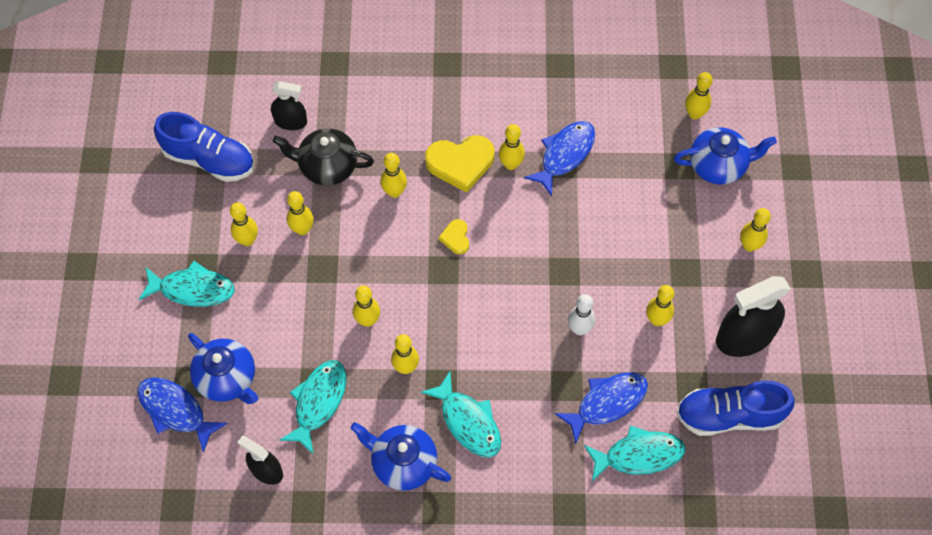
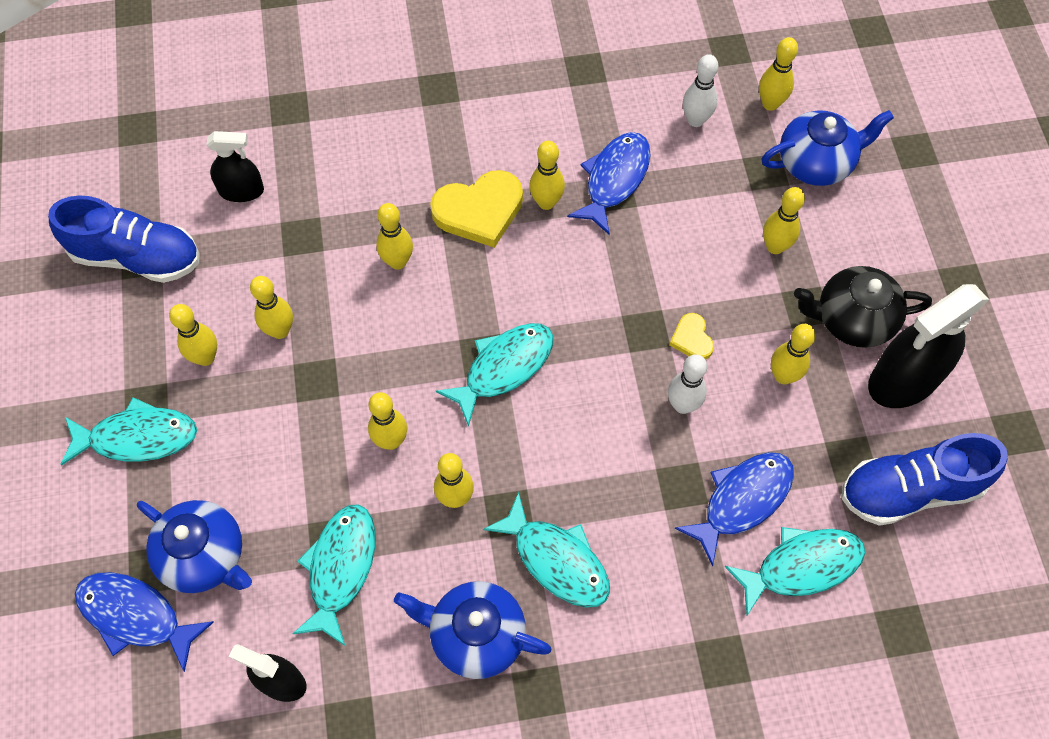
camera: 10 degrees left, 0 degrees up
(327, 166) = (300, 242): black teapot -> black teapot (852, 319)
(456, 238) = (491, 309): yellow heart -> yellow heart (692, 339)
(456, 281) = (504, 368): none -> turquoise fish
(635, 118) = (695, 120): none -> white bowling pin
(749, 245) = (880, 259): yellow bowling pin -> yellow bowling pin (775, 246)

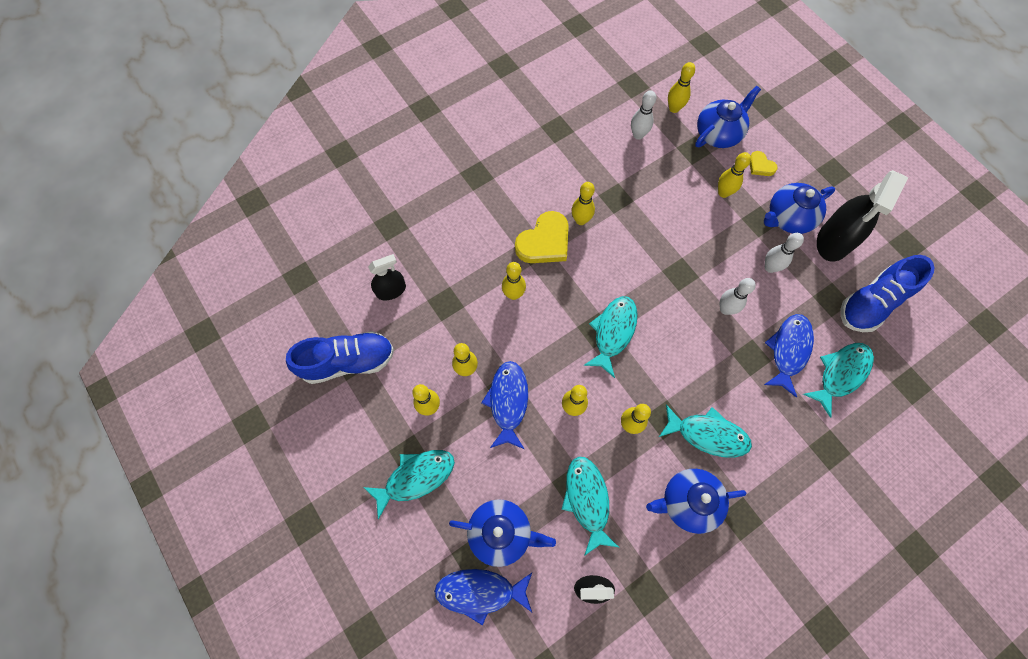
camera: 25 degrees left, 5 degrees up
(614, 180) = (612, 190): blue fish -> blue fish (508, 402)
(692, 339) = (708, 267): yellow heart -> yellow heart (760, 166)
(783, 376) = (770, 267): yellow bowling pin -> white bowling pin
(852, 319) = (788, 218): black teapot -> blue teapot

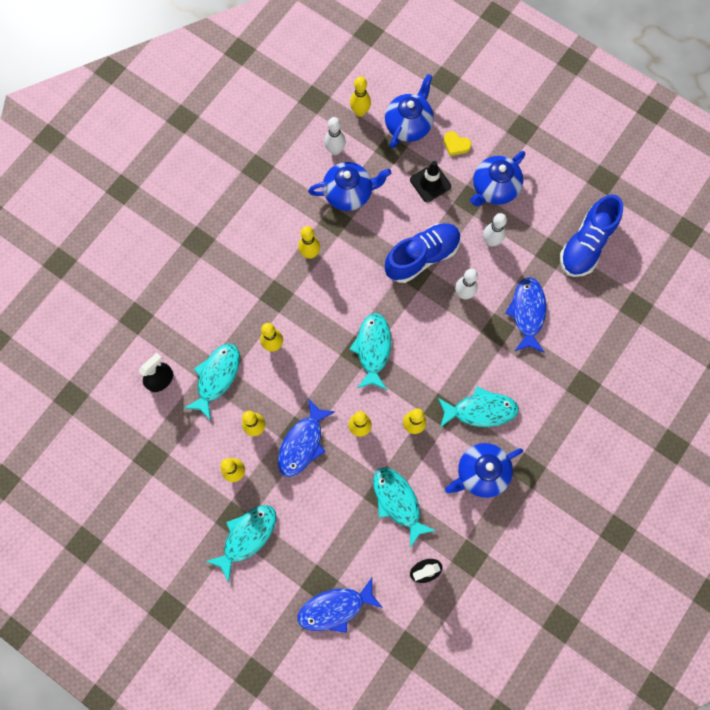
camera: 20 degrees left, 5 degrees up
(348, 362) = (147, 459): blue shoe -> blue shoe (422, 257)
(501, 533) = (336, 555): blue teapot -> blue teapot (349, 193)
(508, 402) = (302, 443): blue fish -> blue fish turned 135 degrees counterclockwise
(544, 242) = (284, 286): yellow heart -> none
(723, 193) = (430, 183): yellow bowling pin -> black traffic cone
(834, 240) = (539, 197): black spray bottle -> none
(840, 374) = (576, 318): turquoise fish -> turquoise fish (216, 377)

